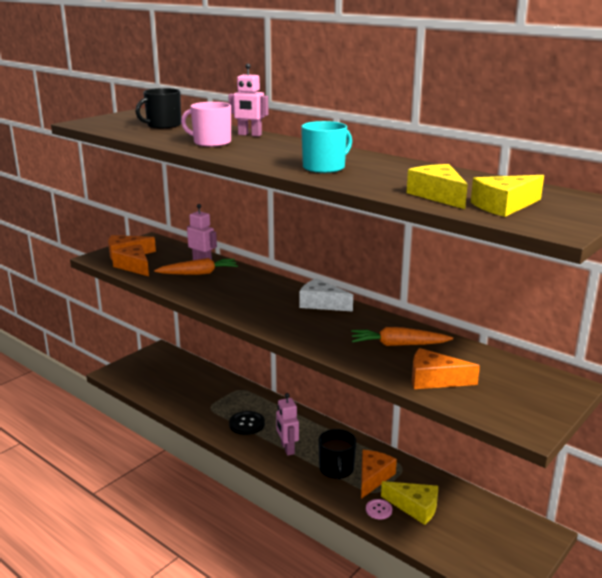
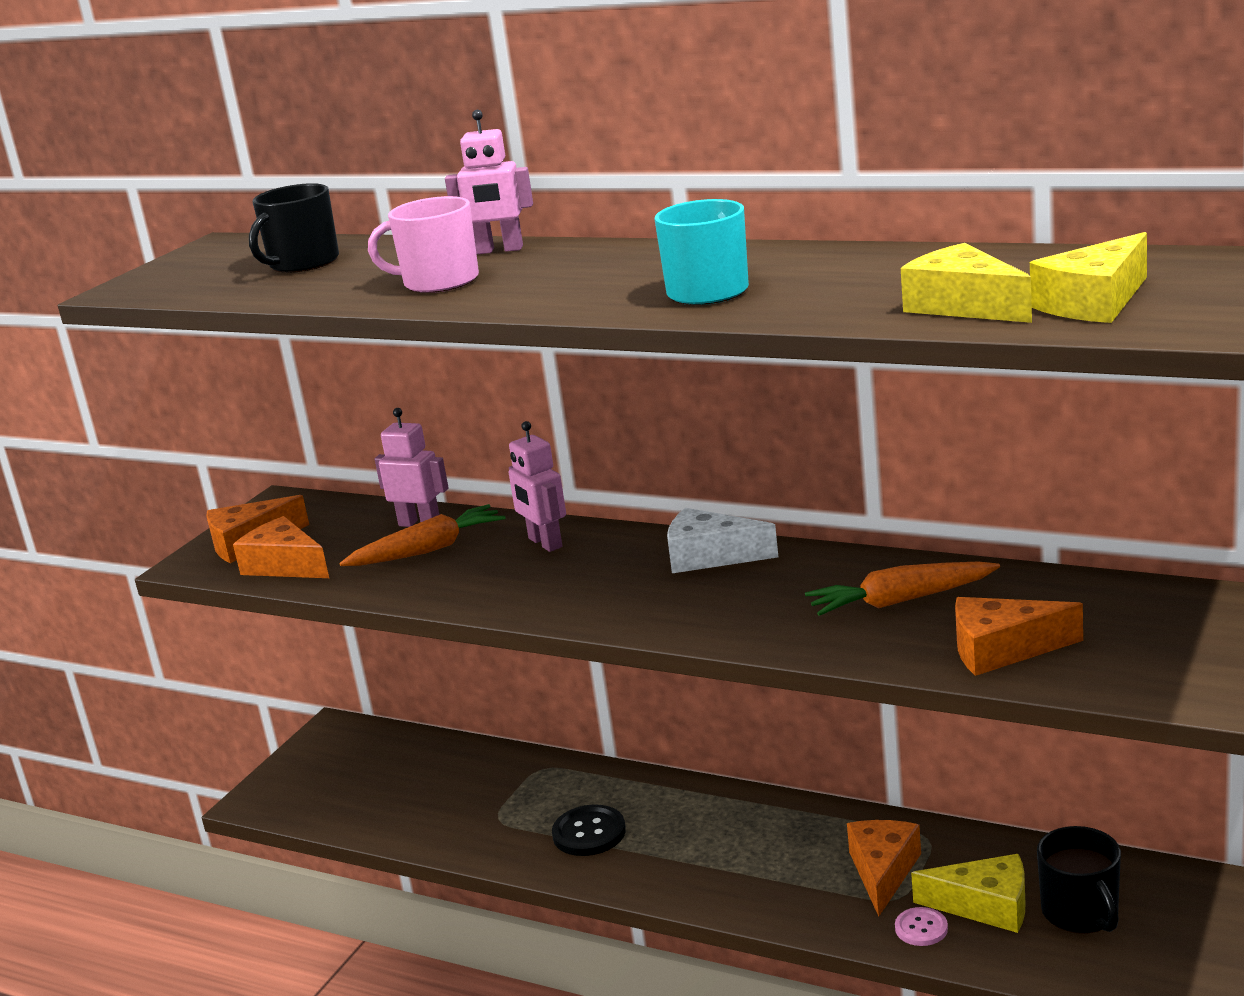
camera: 10 degrees left, 0 degrees up
(287, 449) = (692, 860): pink robot -> pink robot (544, 543)
(336, 469) = (806, 874): black mug -> black mug (1081, 912)

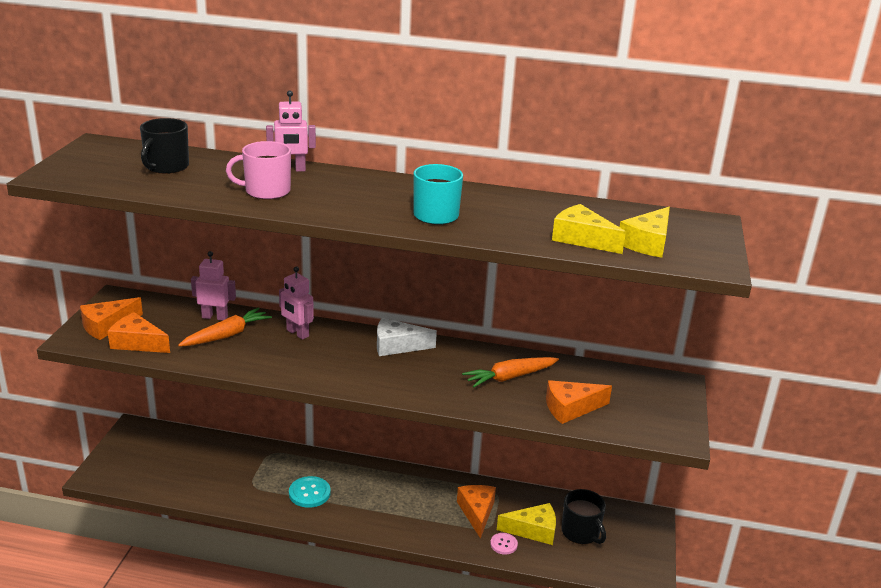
camera: 20 degrees left, 5 degrees up
(589, 833) = (309, 493): black button -> turquoise button

